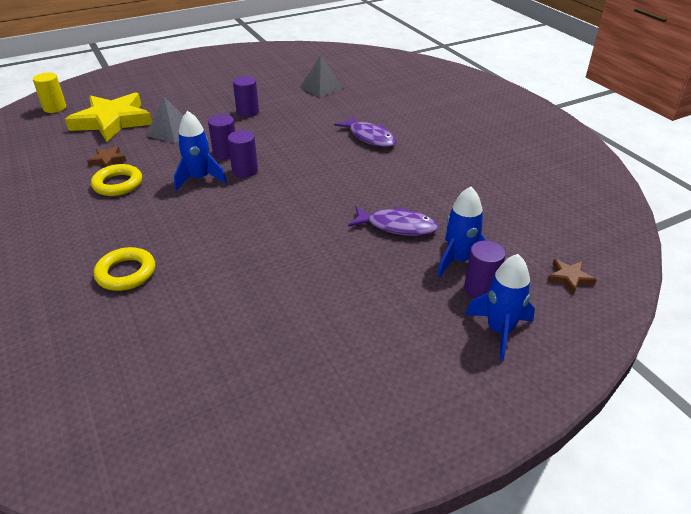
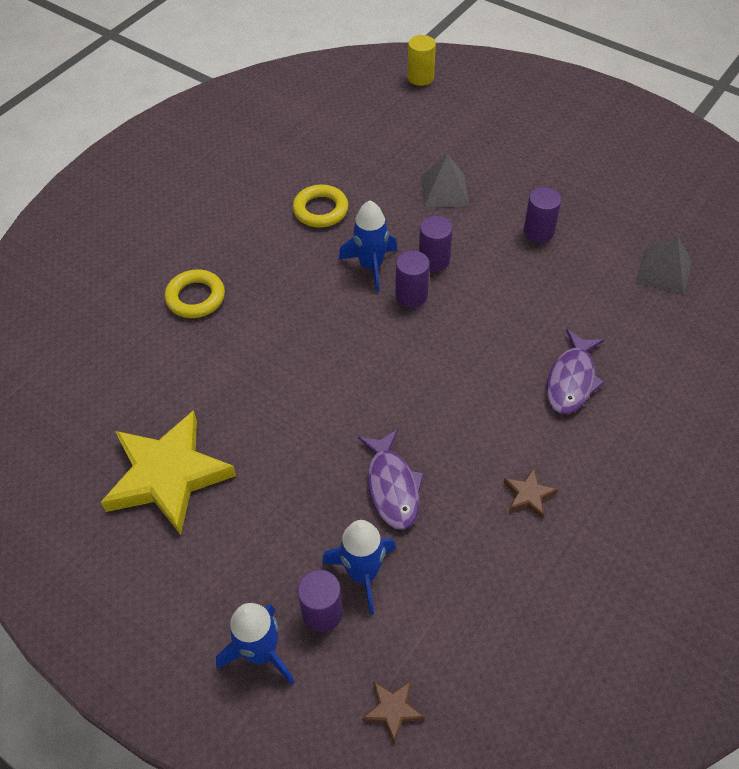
camera: 65 degrees right, 15 degrees up
(107, 160) = (356, 177): brown star -> brown star (528, 495)
(112, 121) = (429, 135): yellow star -> yellow star (168, 476)

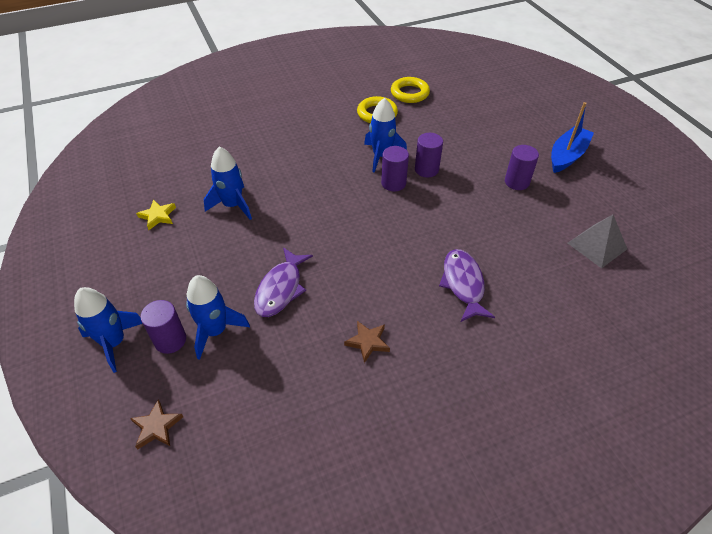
camera: 30 degrees right, 5 degrees down
(168, 476) = (158, 216): yellow star -> yellow star, size x0.41
(195, 297) = (260, 130): yellow ring -> yellow ring (409, 93)
(249, 414) = (233, 205): none -> blue rocket
(420, 77) = (507, 65): yellow cylinder -> none
(444, 191) = (469, 133): grey pyramid -> none
(566, 175) = (567, 156): none -> blue boat
(571, 380) = (463, 284): purple fish -> purple fish turned 120 degrees clockwise

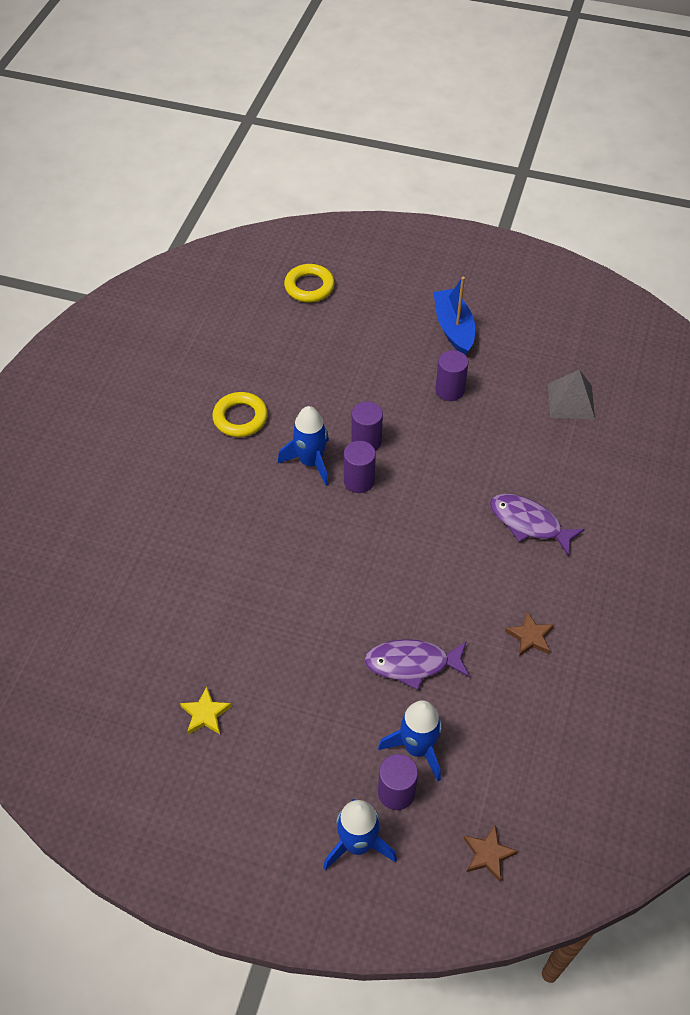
camera: 50 degrees left, 5 degrees up
(233, 205) = (256, 635): blue rocket -> none
(280, 289) = (412, 664): purple fish -> purple fish turned 120 degrees clockwise
(409, 93) = (237, 367): yellow ring -> yellow ring (309, 287)

